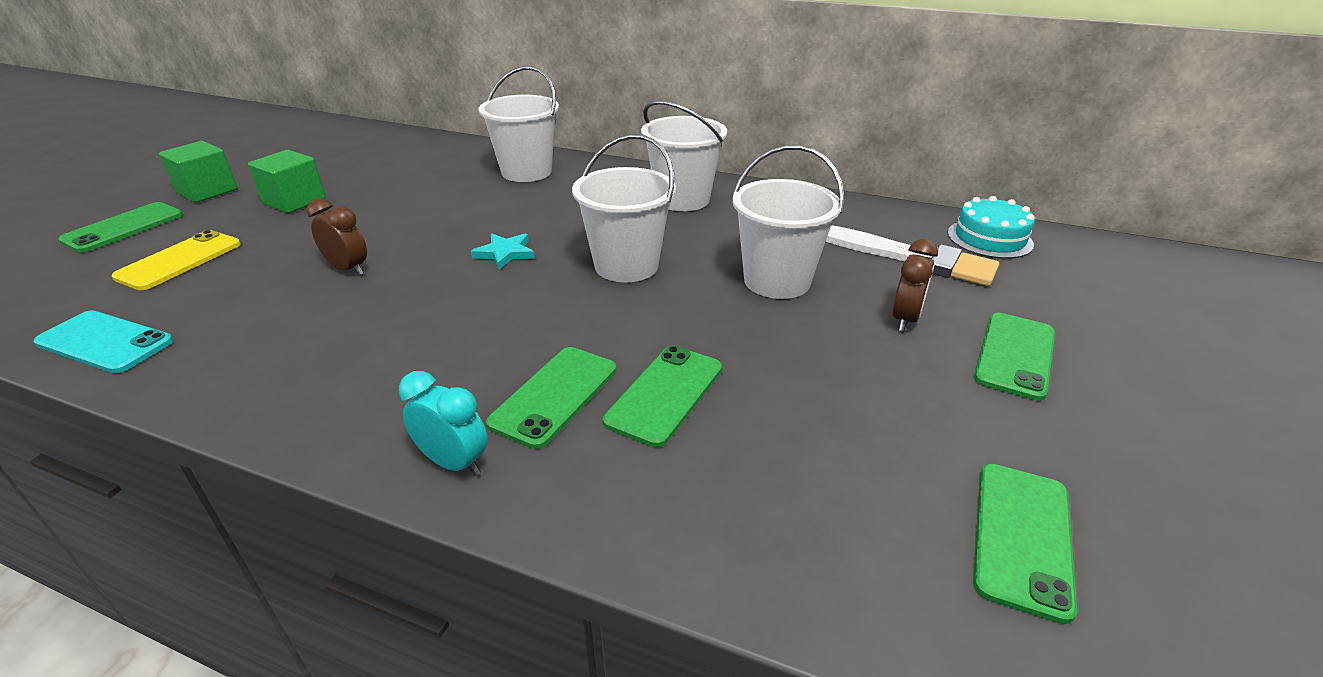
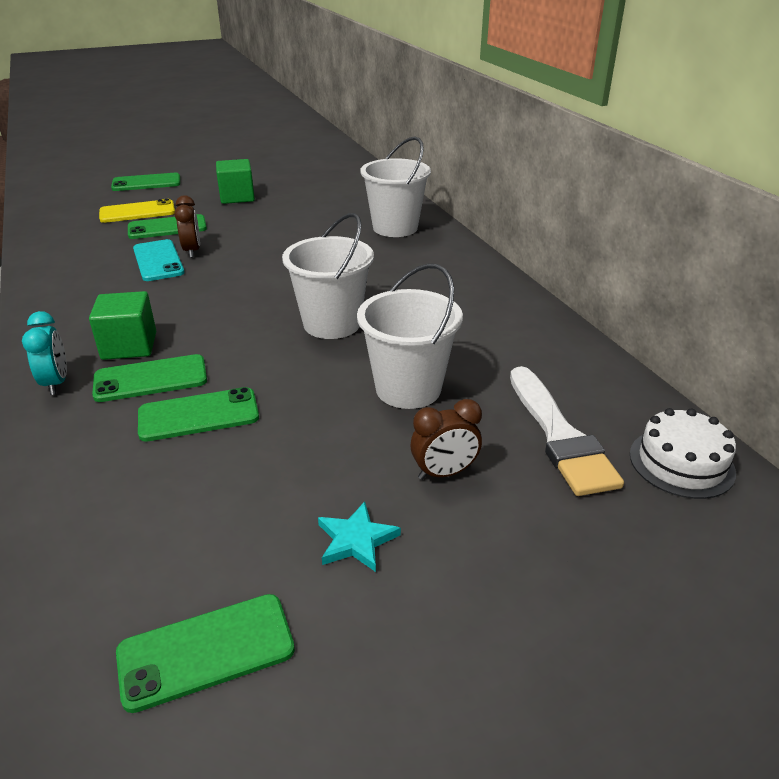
camera: 45 degrees right, 0 degrees up
(105, 342) = (50, 243): turquoise phone -> turquoise phone (158, 261)
(207, 191) = (210, 174): green cube -> green cube (129, 346)
(505, 253) = (280, 280): turquoise star -> turquoise star (356, 540)
(682, 199) = (464, 294): white bucket -> none
(989, 239) = (681, 463): turquoise cake -> white cake
(1015, 355) = (473, 557): green phone -> green phone (167, 228)

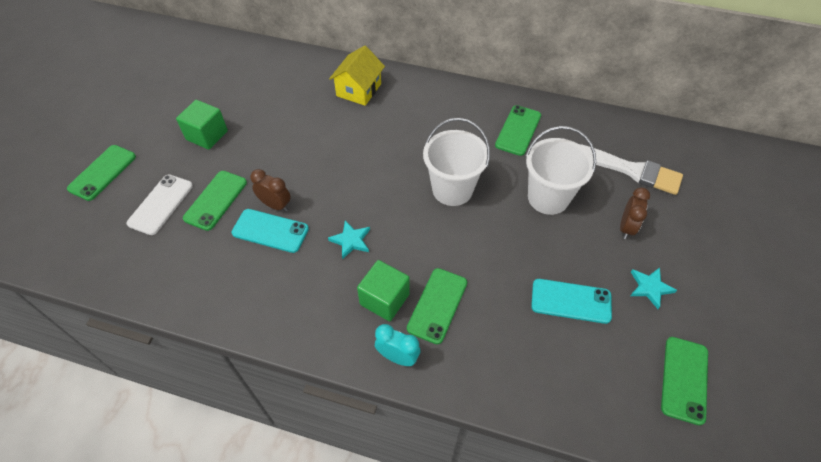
camera: 50 degrees left, 20 degrees up
(137, 212) = (161, 204): yellow phone -> white phone
(189, 299) = (351, 240): none -> turquoise star
(198, 415) = (498, 299): green phone -> green phone (518, 130)
(253, 473) = (571, 301): none -> turquoise phone
(395, 228) = (359, 90): white bucket -> yellow house
(681, 463) = (678, 146): white cake -> none

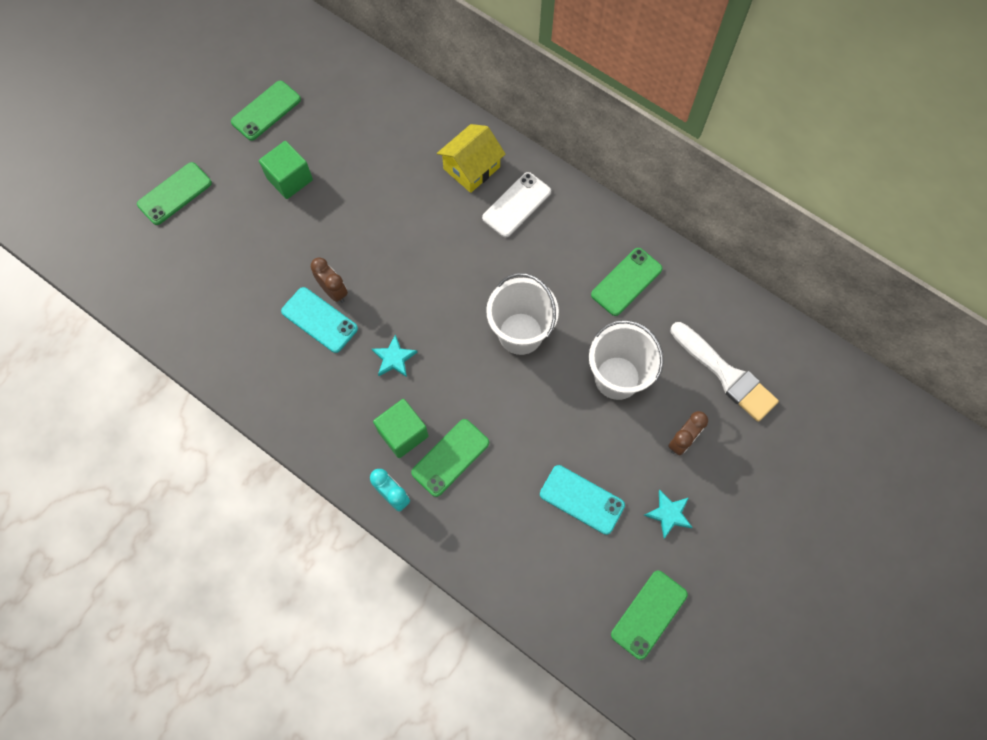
camera: 20 degrees right, 15 degrees up
(161, 204) = (222, 252): white phone -> white phone (516, 205)
(215, 200) = (276, 265): green phone -> green phone (266, 111)

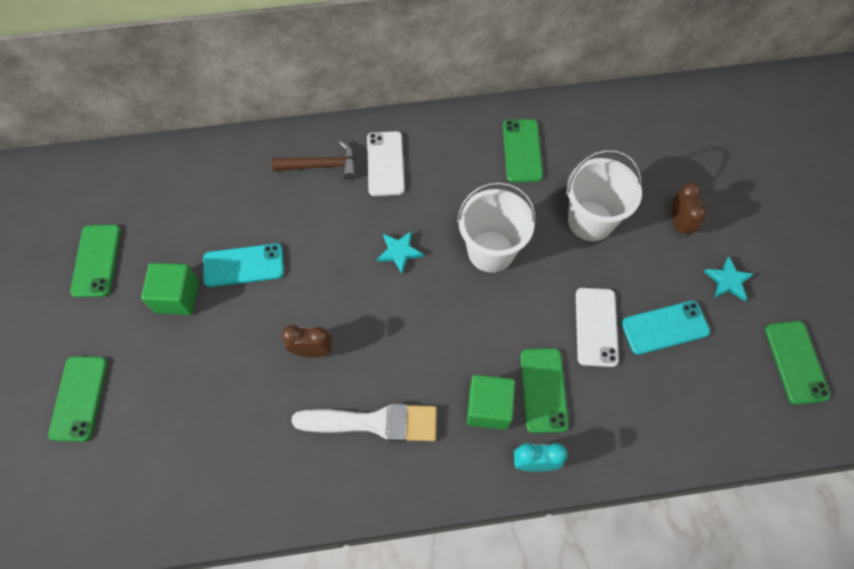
camera: 45 degrees left, 5 degrees down
(319, 320) = (325, 384): turquoise phone -> turquoise phone (243, 265)
(394, 358) = (418, 357): turquoise star -> turquoise star (399, 252)
(471, 168) = (322, 165): yellow house -> brown hammer
(534, 452) = (596, 327): none -> white phone
(726, 374) = (654, 155): white brush -> white brush (374, 422)

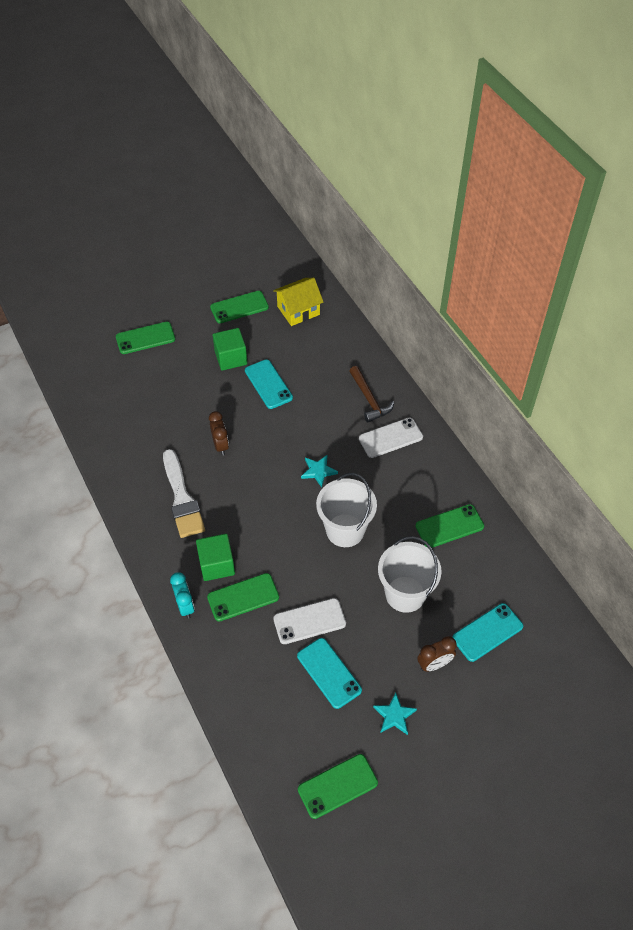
camera: 70 degrees right, 10 degrees down
(144, 194) = (298, 310): none -> yellow house
(655, 164) = (487, 632): none -> turquoise phone

